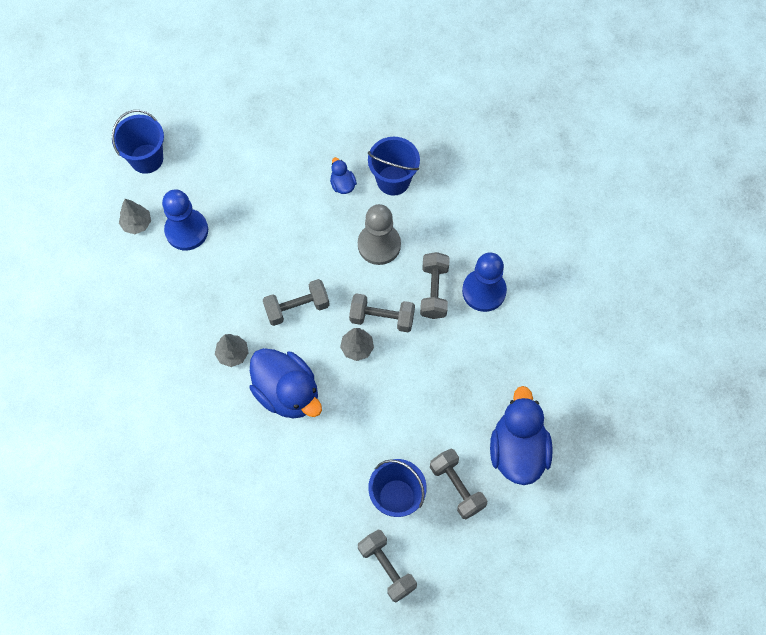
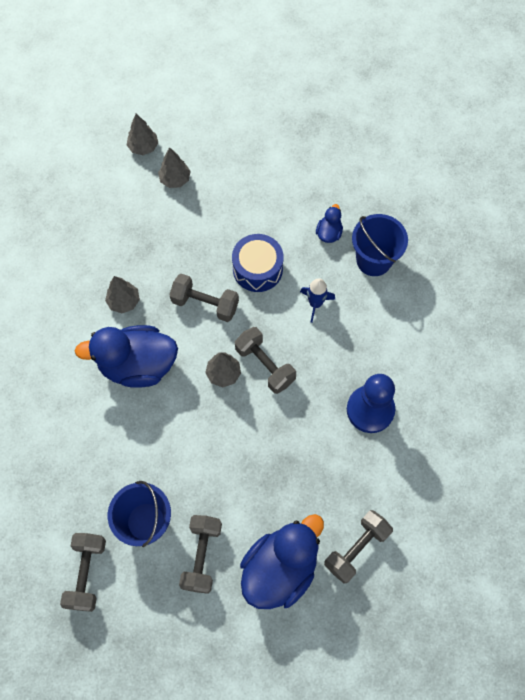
camera: 40 degrees right, 0 degrees up
(146, 158) = (194, 103): blue bucket -> none
(186, 230) = (175, 179): blue pawn -> grey tree
(287, 392) = (138, 365): blue duck -> blue duck turned 90 degrees clockwise
(313, 251) = (257, 269): none -> blue drum
(379, 245) = (315, 304): grey pawn -> blue rocket
(434, 291) = (327, 376): grey dumbbell -> grey dumbbell (356, 548)

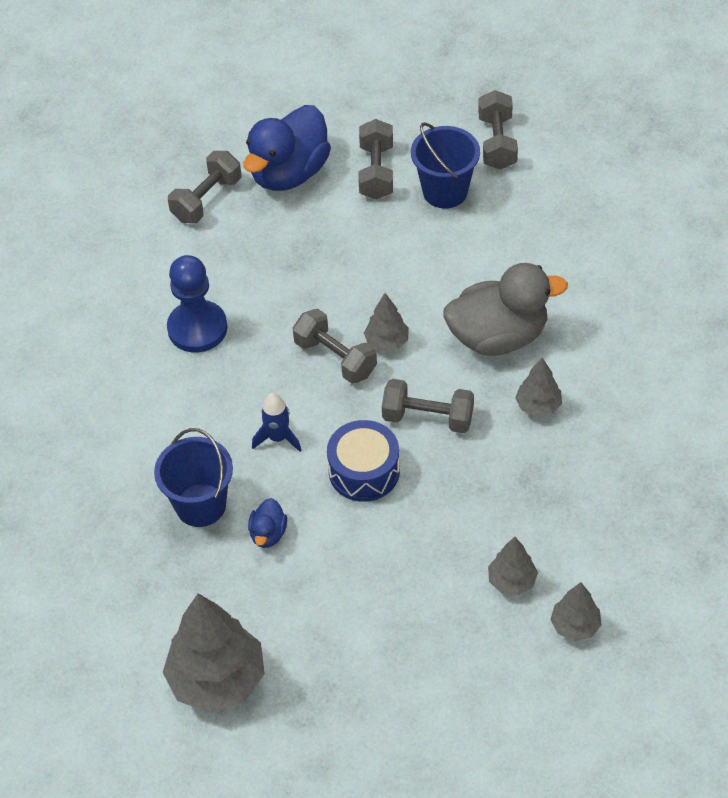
camera: 175 degrees right, 15 degrees down
(138, 365) = (498, 336): blue duck -> grey duck
(368, 145) = (217, 679): none -> grey tree

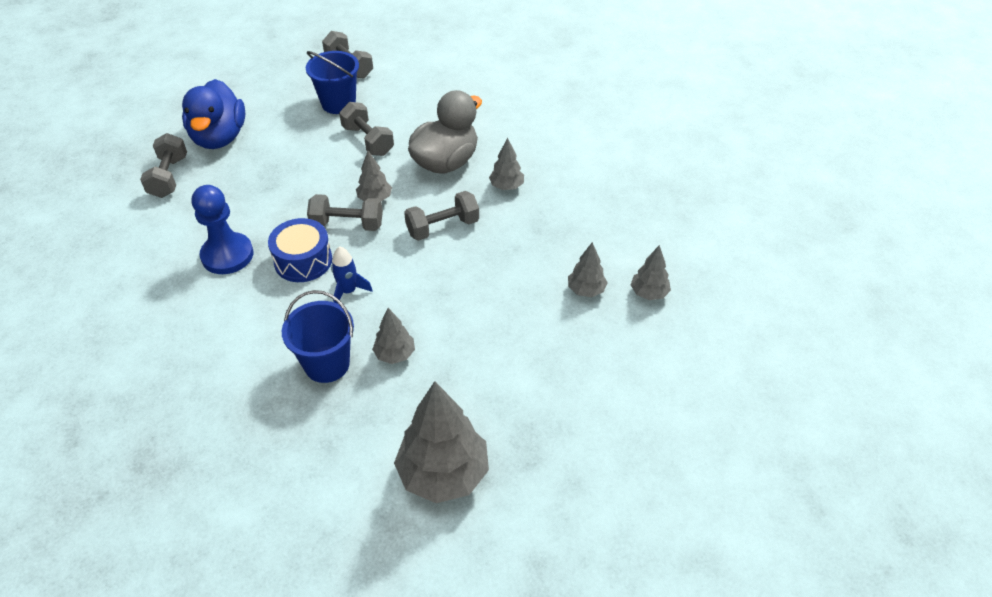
camera: 40 degrees left, 5 degrees down
(268, 534) = (395, 354): blue duck -> grey tree
(364, 471) = (428, 279): blue drum -> blue drum (303, 260)
(376, 172) = (282, 112): grey dumbbell -> grey dumbbell (368, 140)

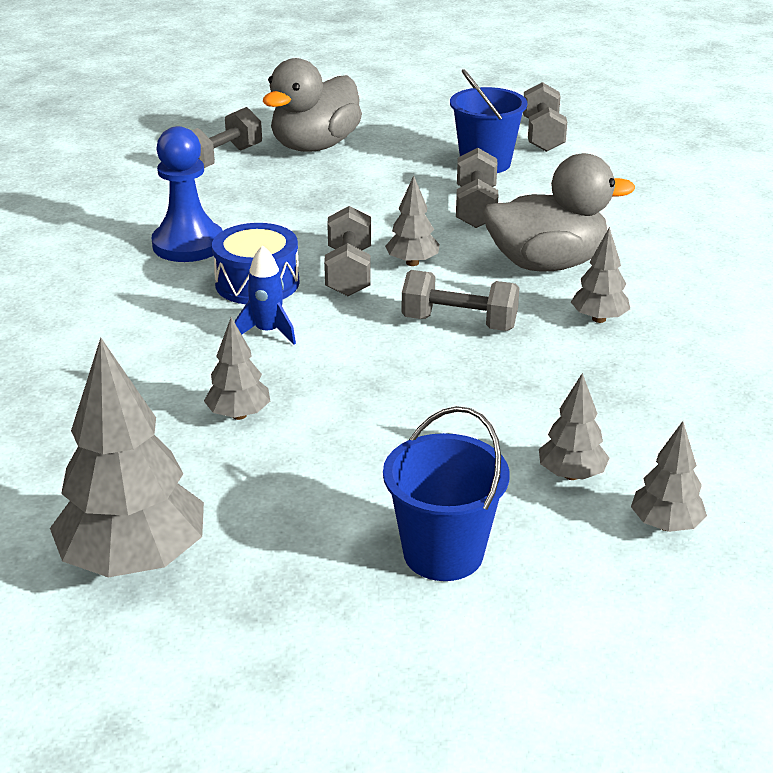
camera: 40 degrees right, 15 degrees down
(219, 137) = (315, 146): blue duck -> grey duck
(327, 364) = (155, 385): blue bucket -> blue bucket (443, 553)
(347, 224) = (349, 272): grey dumbbell -> grey dumbbell turned 45 degrees clockwise

